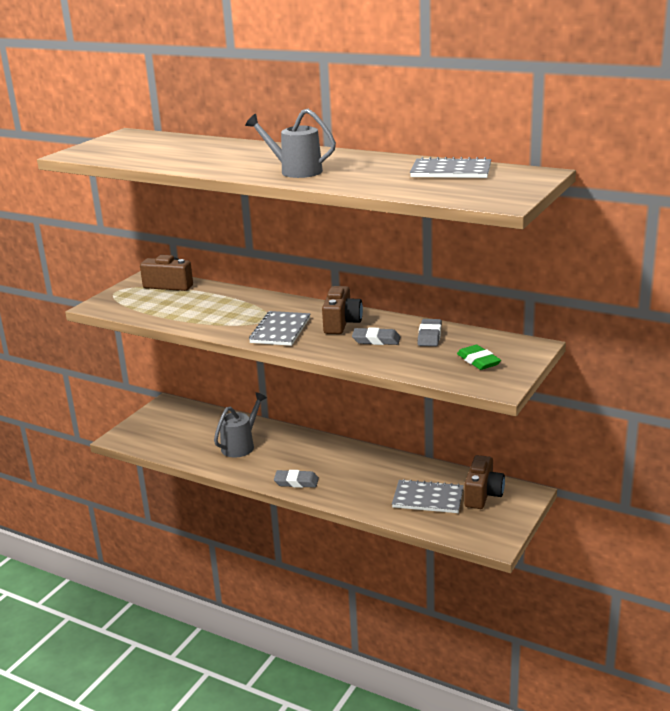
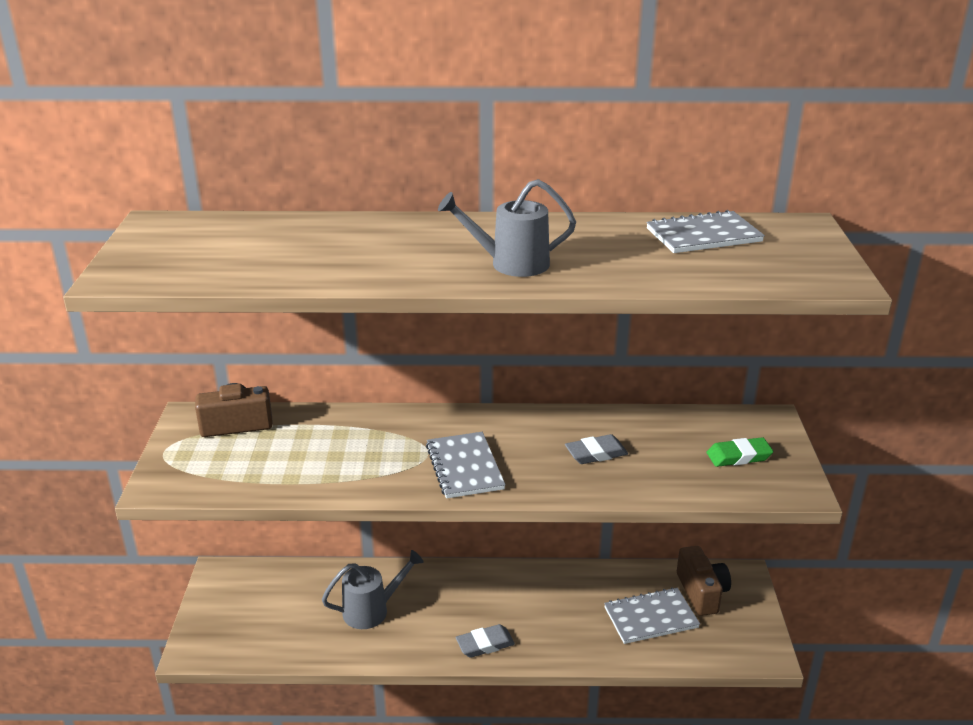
camera: 30 degrees left, 5 degrees up
(241, 445) = (372, 610): grey watering can -> grey watering can turned 60 degrees clockwise
(341, 323) = (529, 437): brown camera -> none
(429, 336) = (649, 432): grey eraser -> none
(478, 361) = (738, 456): green eraser -> green eraser turned 45 degrees counterclockwise

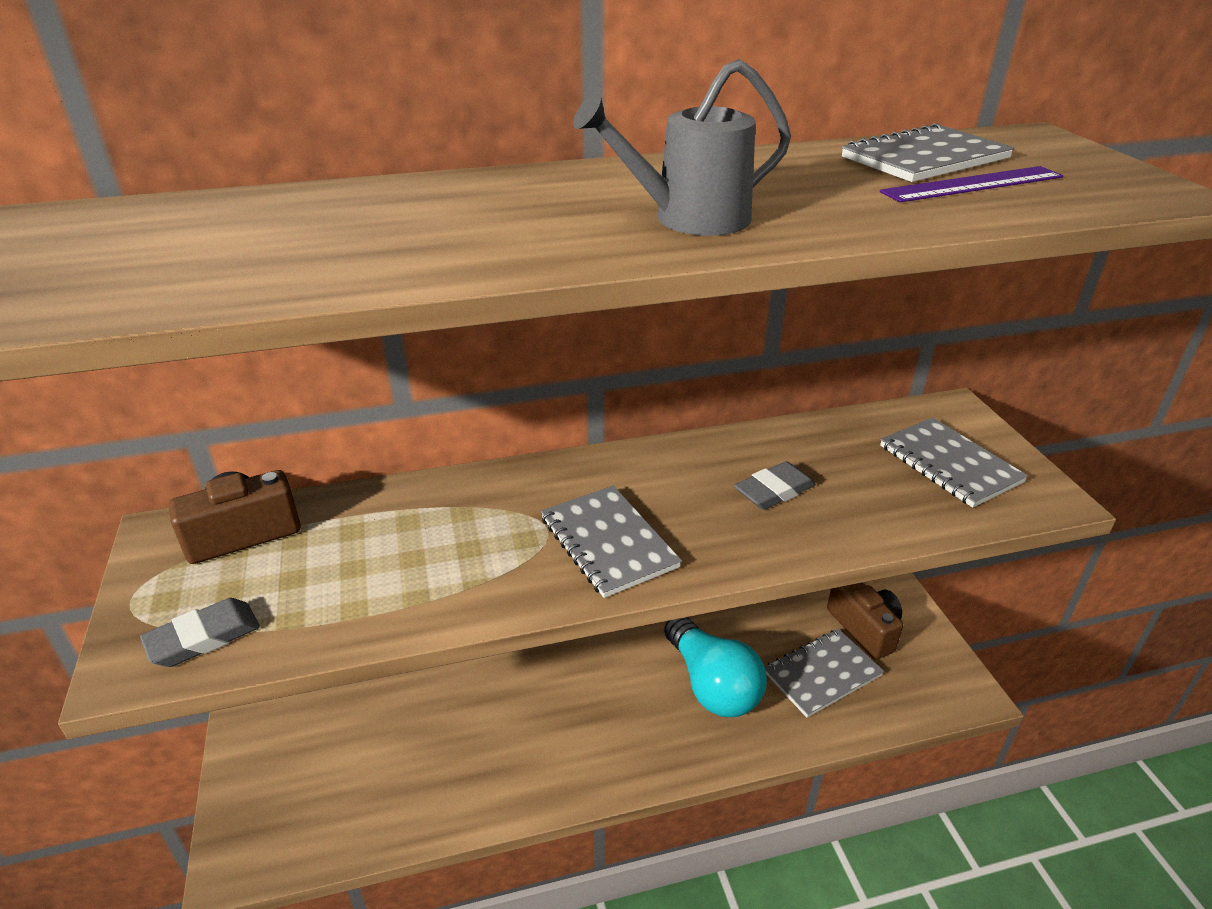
camera: 15 degrees left, 5 degrees up
(372, 610) = (475, 741): grey watering can -> none
(485, 644) = (638, 758): grey eraser -> grey eraser (203, 637)
(560, 608) = (712, 684): none -> turquoise light bulb
(714, 259) = (972, 184): none -> purple ruler
(738, 456) = (949, 464): green eraser -> grey notebook

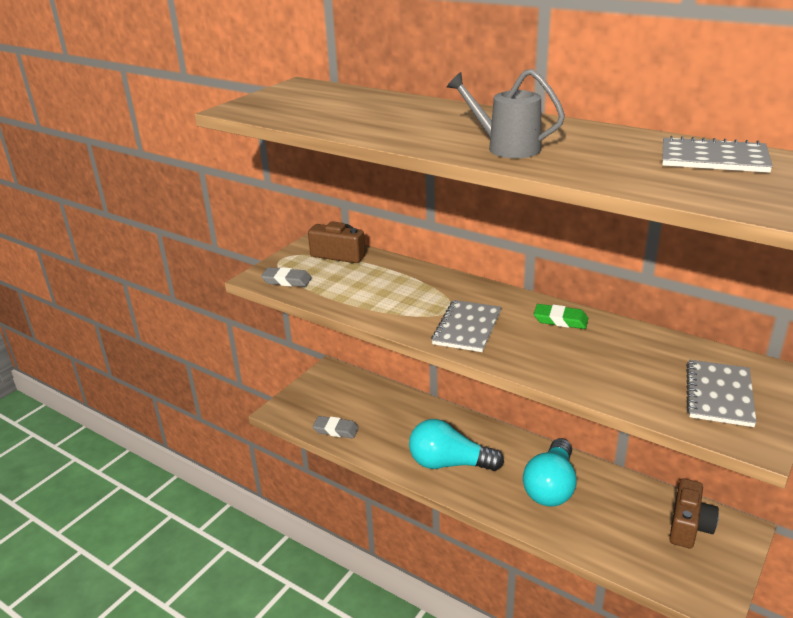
camera: 50 degrees right, 5 degrees down
(576, 746) = (449, 463): none -> turquoise light bulb
(692, 464) = (560, 320): none -> green eraser
(774, 491) = (584, 351): grey eraser -> grey eraser (336, 430)
(822, 674) = (624, 526): grey notebook -> none
(972, 184) = (698, 177): purple ruler -> none

